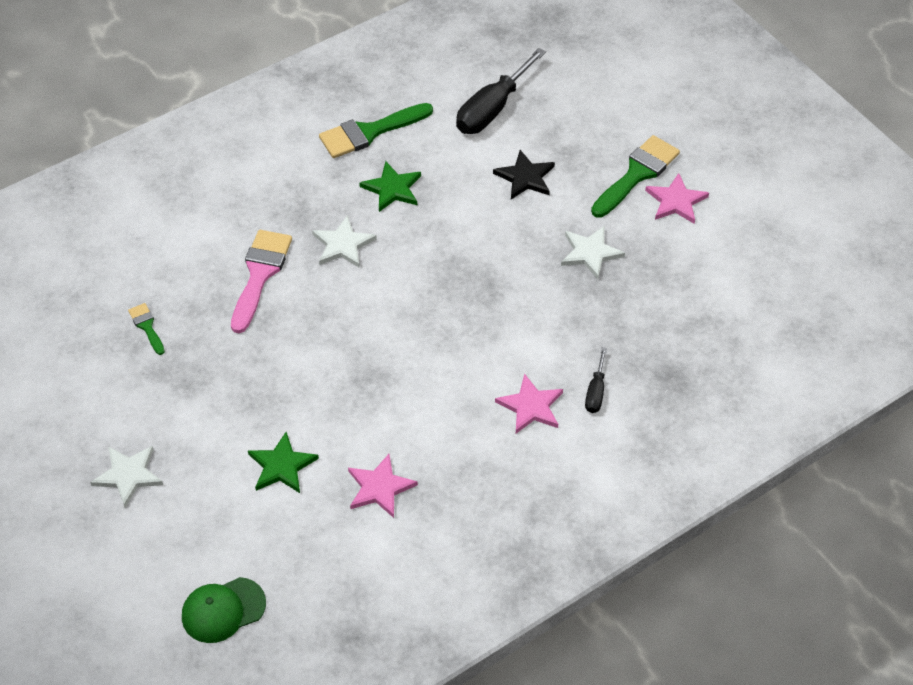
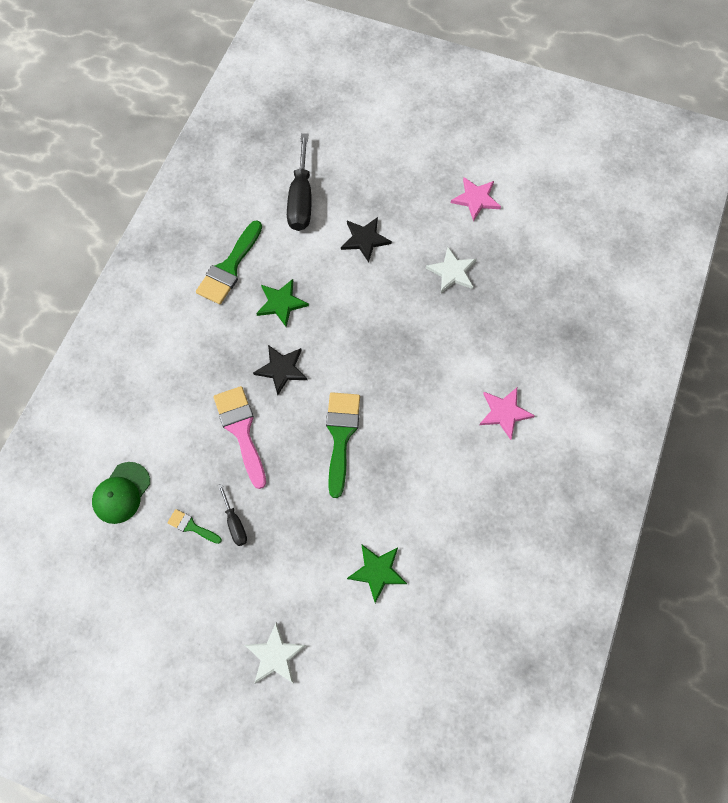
camera: 35 degrees left, 15 degrees up
(223, 610) = (427, 713): green cap -> green cap (121, 493)
(343, 245) = (281, 369): white star -> black star
(379, 488) = (456, 542): pink star -> none
(595, 392) = (536, 374): black screwdriver -> black screwdriver (235, 523)
(637, 174) = (435, 193): green brush -> green brush (341, 435)

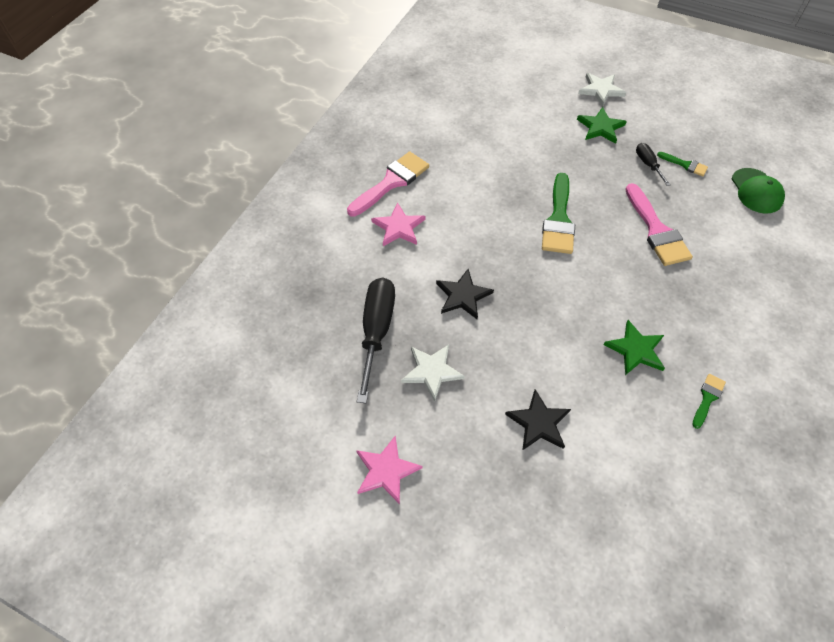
camera: 175 degrees left, 10 degrees down
(121, 493) = (756, 191): green cap -> green cap turned 135 degrees clockwise
(229, 268) = (707, 398): green brush -> green brush, size x0.51
(281, 369) = (624, 281): black star -> black star (463, 296)
(301, 199) = (629, 491): black screwdriver -> black screwdriver (377, 331)
(377, 571) = (524, 128): green star -> green star (600, 127)
(523, 472) = (391, 182): none -> pink brush

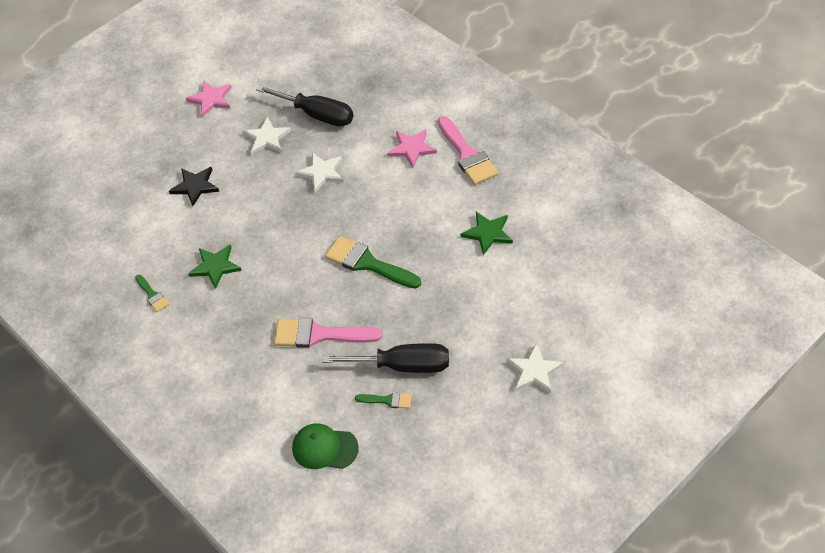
camera: 115 degrees right, 5 degrees down
(463, 296) = (321, 173): black star -> white star
(600, 127) = (473, 346): green star -> green star (488, 233)
(648, 164) = (403, 366): black screwdriver -> black screwdriver, size x1.96
(685, 165) = (388, 400): green brush -> green brush turned 135 degrees counterclockwise

